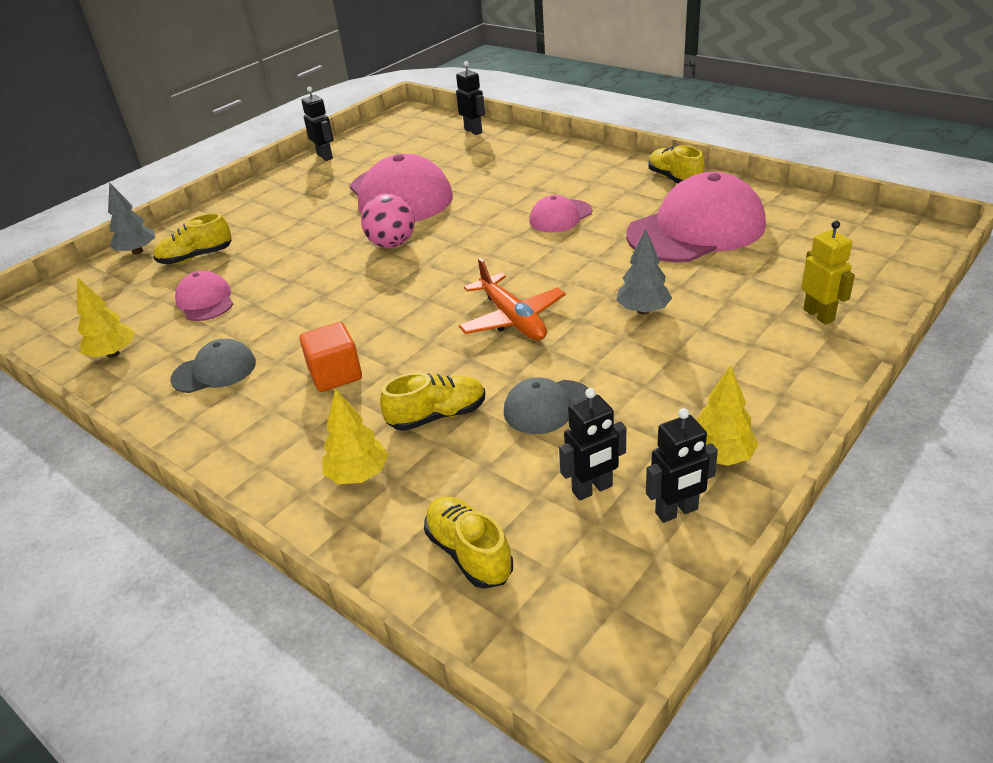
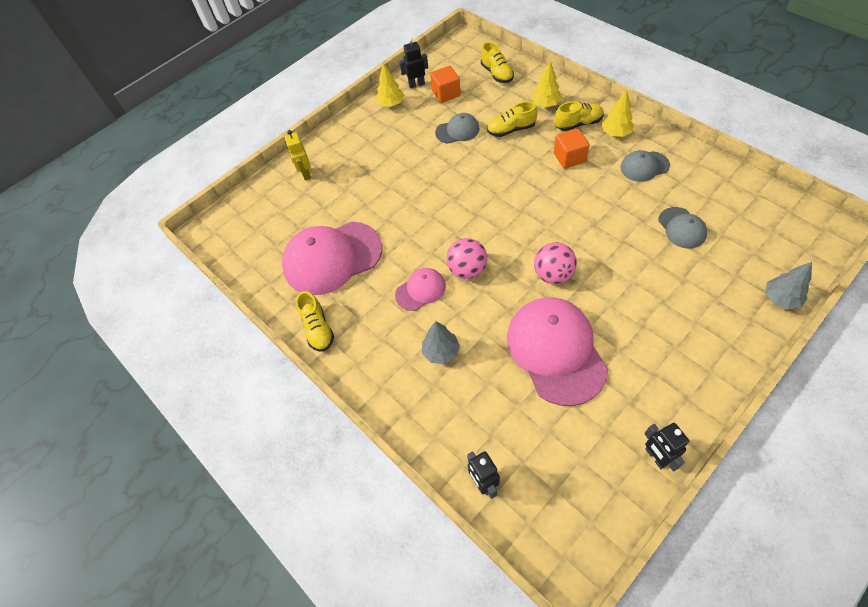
camera: 170 degrees left, 20 degrees up
(113, 354) = (721, 185): yellow tree -> yellow tree (616, 133)
(196, 257) = (718, 282): yellow shoe -> yellow shoe (578, 124)
(205, 301) = (682, 228): pink cap -> grey cap
(503, 237) = (467, 270): none -> pink ball
(512, 319) = (468, 188): orange plane -> none
(592, 489) = (446, 93): black robot -> orange cube
(643, 310) = (393, 187): grey tree -> grey tree (441, 351)

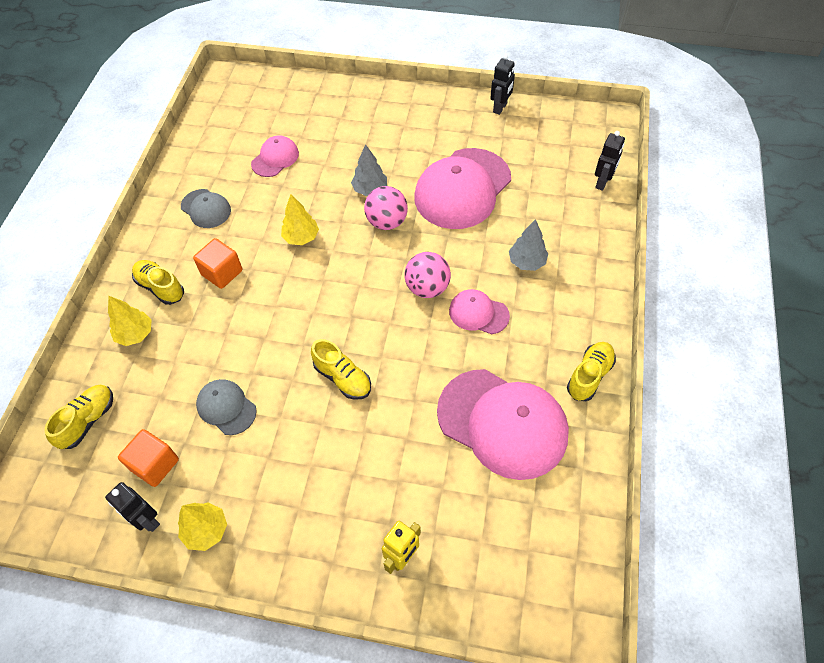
camera: 130 degrees left, 0 degrees up
(511, 129) = (199, 348): yellow shoe -> yellow shoe (342, 378)
(616, 133) = (163, 249): yellow tree -> yellow tree (301, 237)
(682, 228) = (275, 158): grey cap -> pink cap
(780, 299) = (317, 87): grey tree -> grey tree (370, 189)

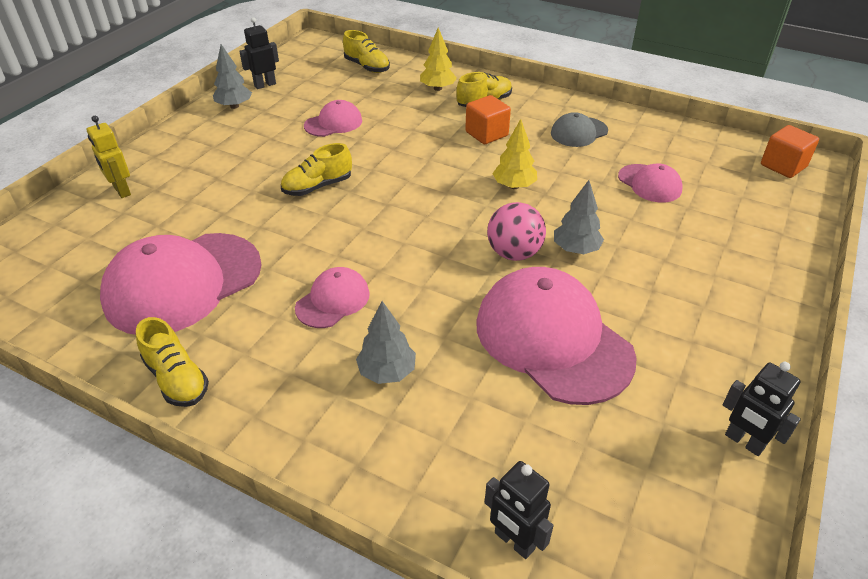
camera: 105 degrees right, 15 degrees down
(155, 464) = (307, 90): orange cube -> orange cube (783, 166)
(206, 530) = (234, 106): yellow tree -> grey tree
(226, 407) = (333, 123): grey cap -> pink cap
(427, 288) = (394, 266): pink ball -> none

